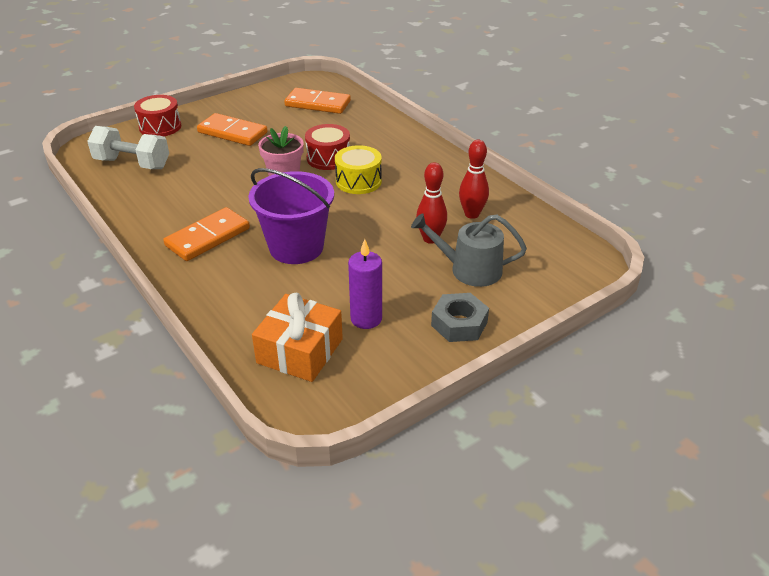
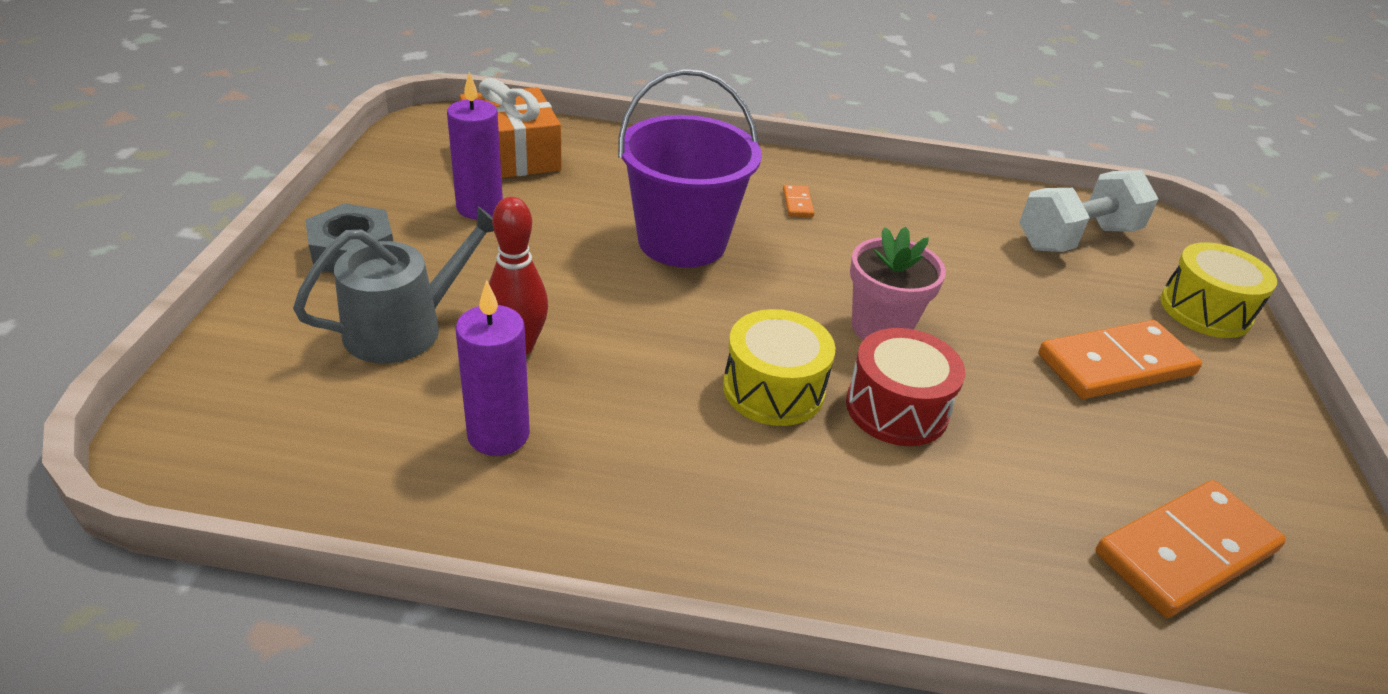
camera: 130 degrees right, 0 degrees up
(160, 127) = (1205, 310): red drum -> yellow drum
(208, 237) = (797, 203): orange domino -> orange domino, size x0.43
(472, 214) = (498, 434): red bowling pin -> purple candle

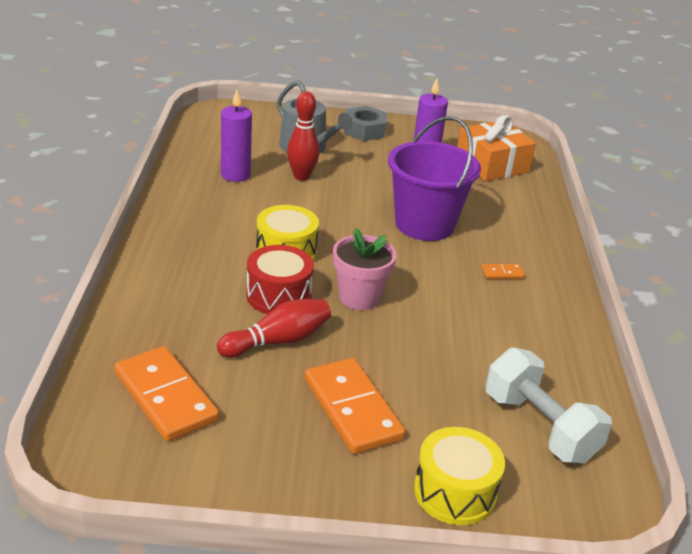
camera: 85 degrees right, 5 degrees down
(1008, 419) = (278, 341): none -> red bowling pin

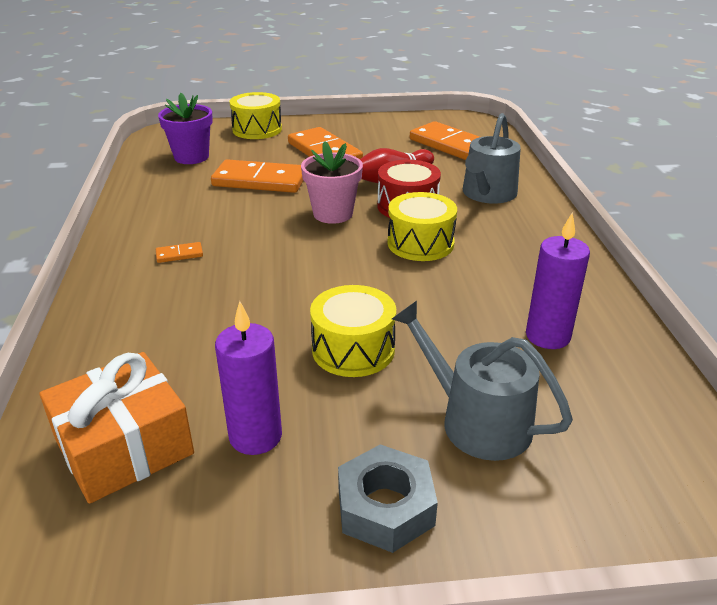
camera: 175 degrees right, 0 degrees up
(183, 299) = (487, 194): none -> grey watering can
(301, 176) = (454, 351): red bowling pin -> none
(365, 186) = (353, 349): none -> yellow drum
(425, 224) = (264, 300): purple bucket -> none
(439, 361) = (260, 181): none -> orange domino
(539, 427) = (191, 157): white dumbbell -> purple flower pot

